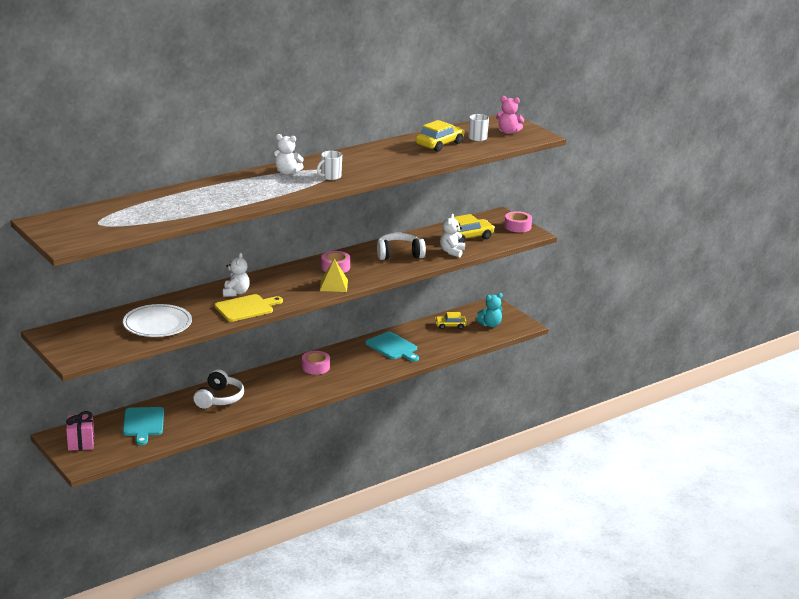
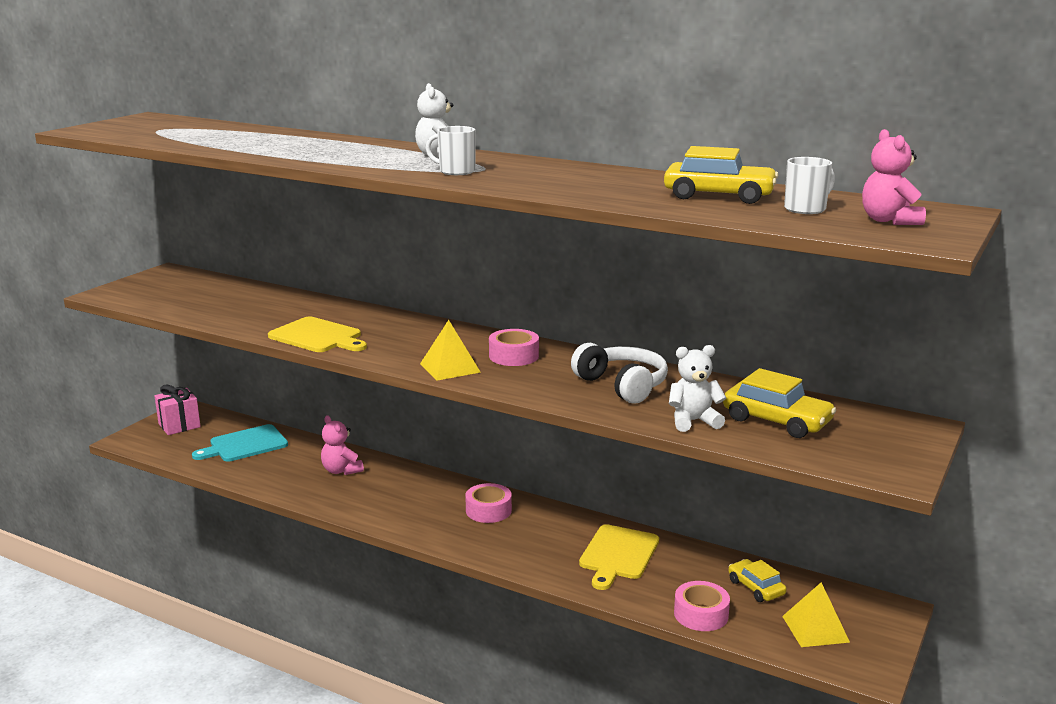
camera: 65 degrees right, 5 degrees down
(157, 324) = (229, 306): white plate -> none
(219, 398) = (341, 470): white headphones -> pink teddy bear
(236, 293) = (360, 322): white teddy bear -> none
(393, 347) = (618, 555): turquoise cutting board -> yellow cutting board
(490, 324) = (815, 629): turquoise teddy bear -> yellow pyramid
(517, 226) = (901, 453): pink tape -> pink tape (701, 614)

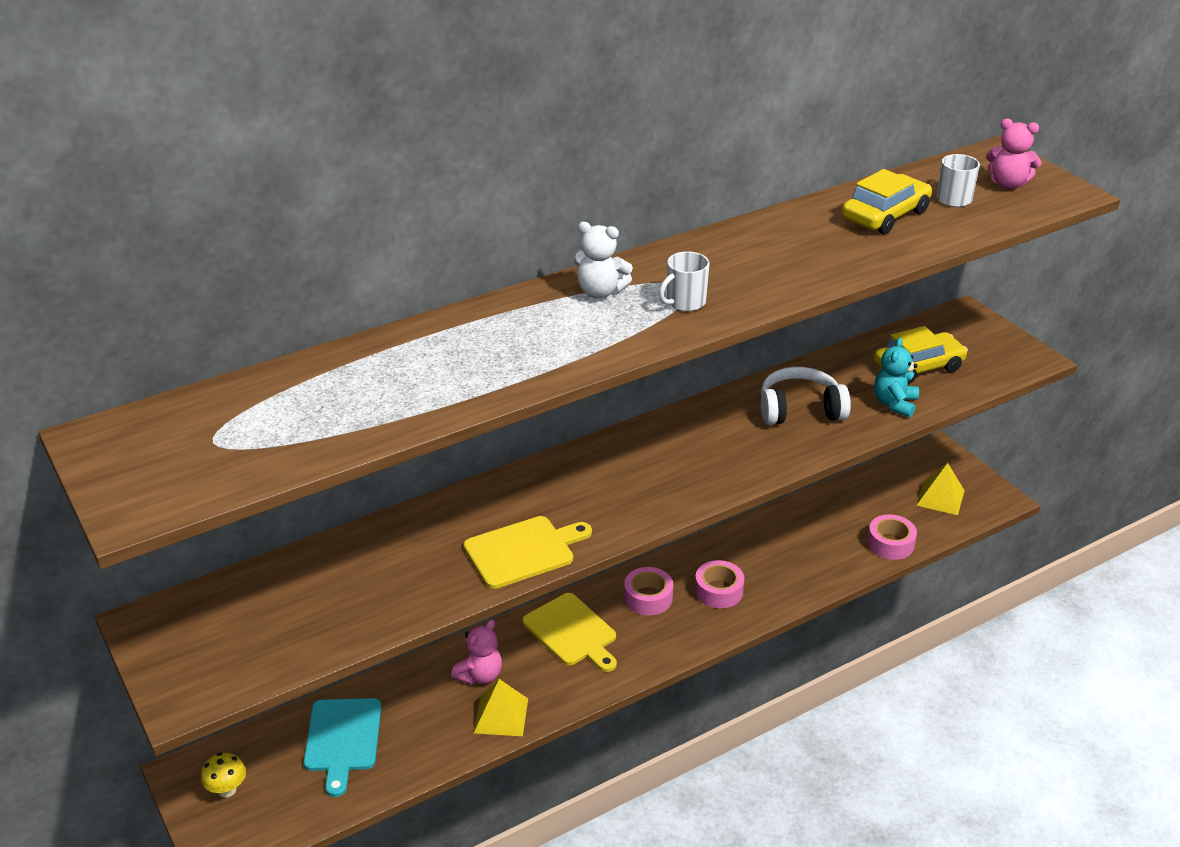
camera: 60 degrees left, 15 degrees up
(179, 425) = (227, 790): pink gift -> yellow mushroom
(341, 470) = (480, 675): pink teddy bear -> pink teddy bear turned 45 degrees counterclockwise
(450, 368) = (685, 489): yellow pyramid -> yellow pyramid (501, 715)
(514, 356) = (687, 443): pink tape -> pink tape (718, 591)
(618, 555) = (779, 549): yellow cutting board -> yellow cutting board (572, 632)
(693, 421) = (894, 404): white teddy bear -> turquoise teddy bear
(756, 587) = (872, 500): yellow car -> none

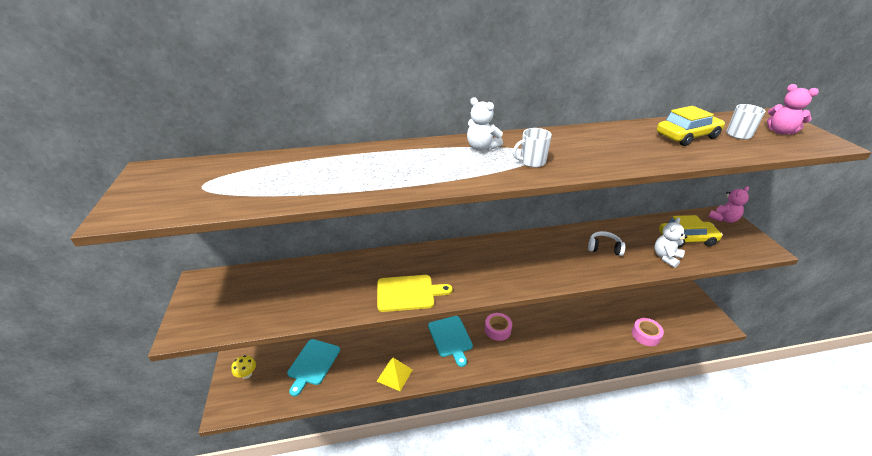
camera: 20 degrees right, 0 degrees up
(480, 675) = (394, 348): pink teddy bear -> pink teddy bear (723, 219)
(572, 632) = (450, 338): yellow cutting board -> turquoise cutting board
(718, 591) = (537, 336): pink tape -> none
(800, 410) = (604, 248): white headphones -> white headphones, size x0.65
(894, 404) = (666, 257): turquoise teddy bear -> white teddy bear
(940, 497) = (682, 315): yellow pyramid -> none

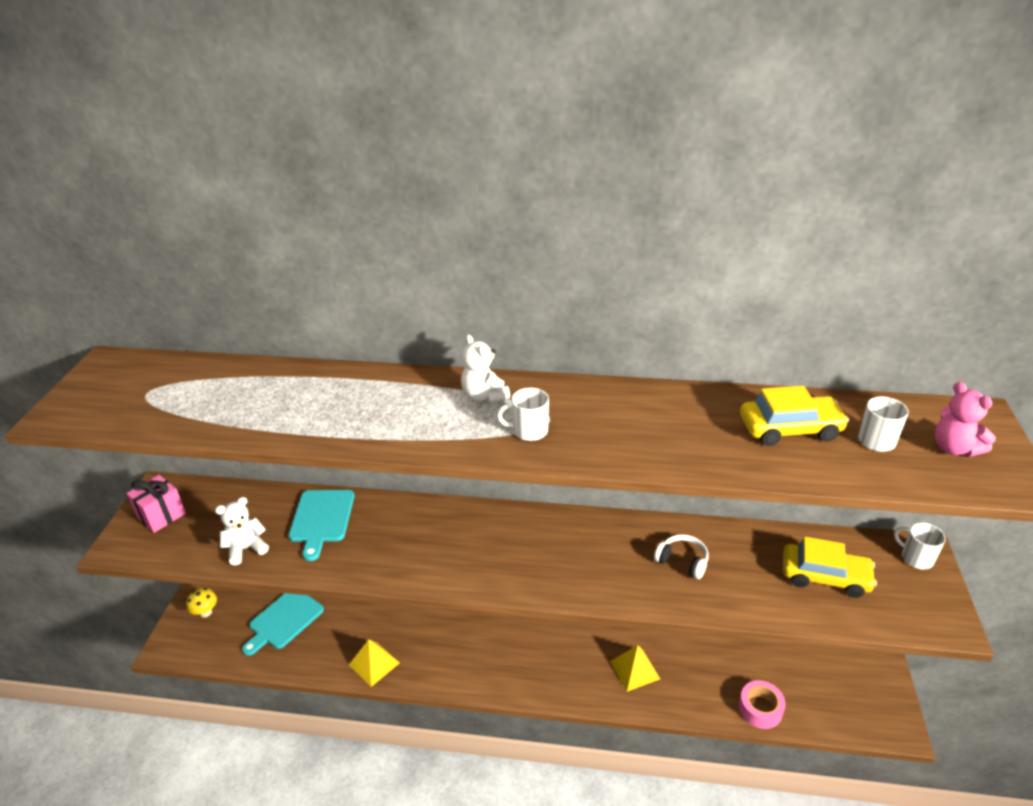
camera: 20 degrees right, 0 degrees up
(211, 300) = (161, 515): none -> pink gift
(408, 293) = (379, 562): yellow cutting board -> none
(450, 338) = (470, 633): turquoise cutting board -> turquoise cutting board (322, 519)
(497, 330) = (540, 640): pink tape -> none
(564, 332) = (635, 670): none -> yellow pyramid
(666, 257) = (767, 598): white teddy bear -> white teddy bear (246, 549)
(723, 219) = (916, 558): pink teddy bear -> white mug

